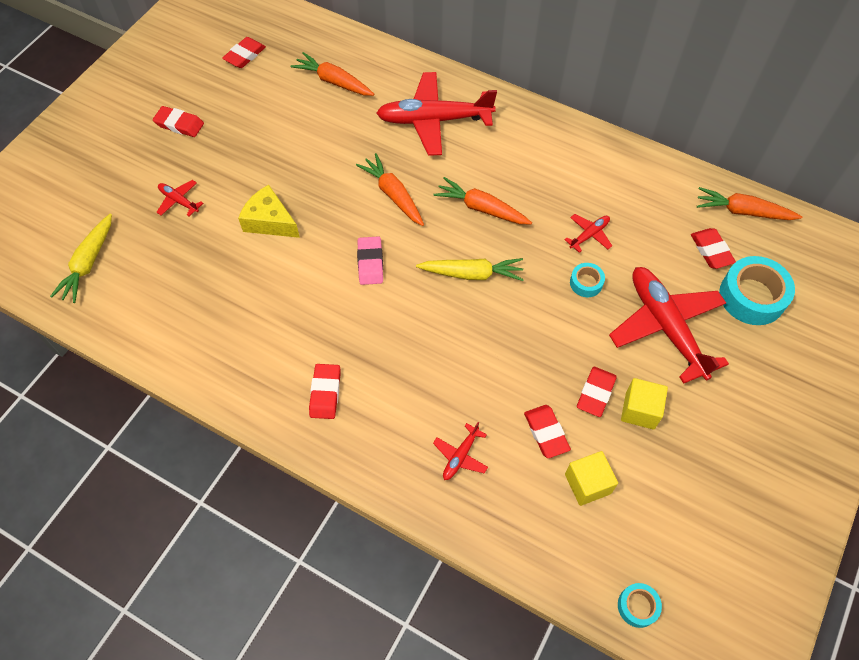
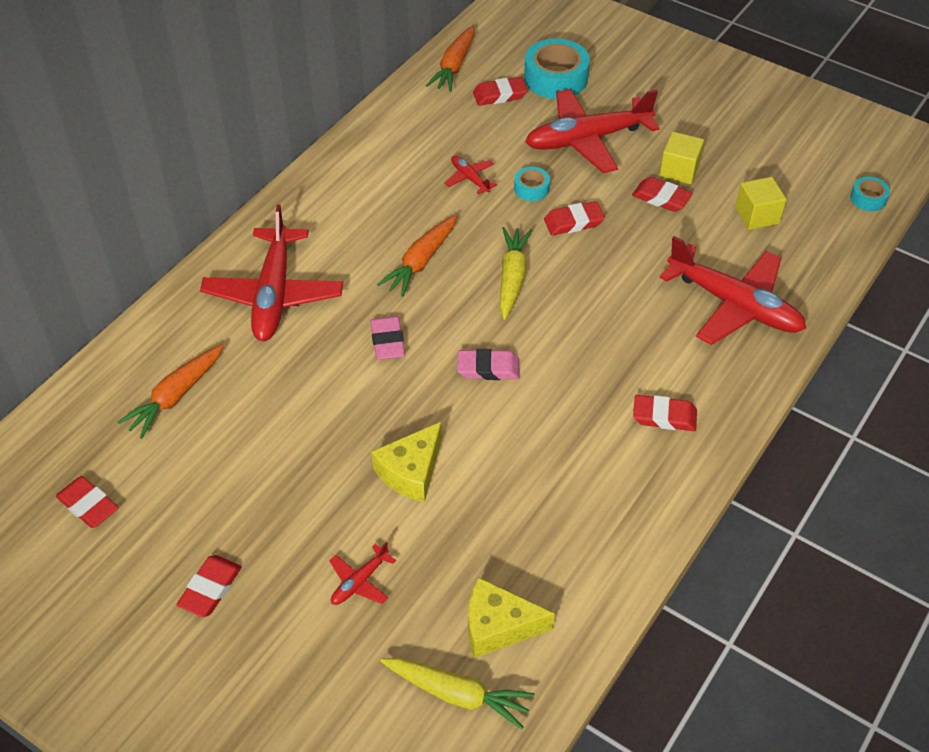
camera: 85 degrees left, 10 degrees down
(137, 283) = (498, 626): none -> yellow cheese
(393, 195) = (387, 341): orange carrot -> pink eraser
(460, 456) = (734, 305): red plane -> red plane, size x2.27
(546, 433) = (705, 238): red eraser -> red eraser (573, 222)

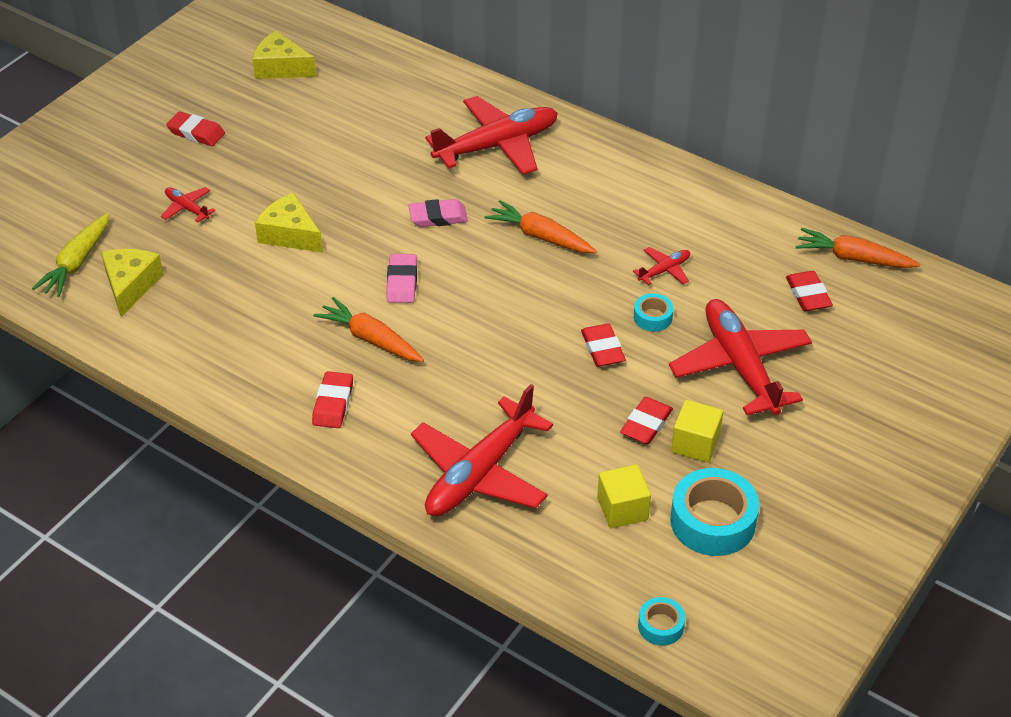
camera: 90 degrees right, 5 degrees down
(88, 505) = (281, 67): red eraser -> yellow cheese
(175, 396) = (383, 100): orange carrot -> orange carrot (371, 339)
(274, 294) = (497, 145): red plane -> red plane turned 150 degrees clockwise
(512, 278) = (519, 300): yellow carrot -> none
(556, 78) = (848, 343): turquoise tape -> turquoise tape (712, 521)

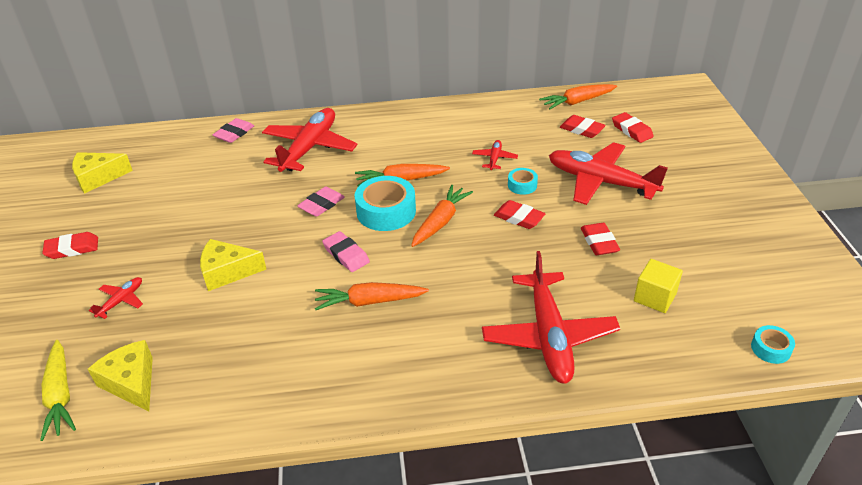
camera: 40 degrees left, 5 degrees down
(187, 208) = (121, 301): red plane -> red plane turned 120 degrees clockwise
(333, 403) = (396, 360): red eraser -> red eraser (632, 130)
(446, 86) = (234, 133): none -> pink eraser
(523, 304) = (440, 222): none -> orange carrot
(695, 444) = (638, 235): yellow cube -> none
(712, 521) = (706, 269): turquoise tape -> turquoise tape (386, 211)

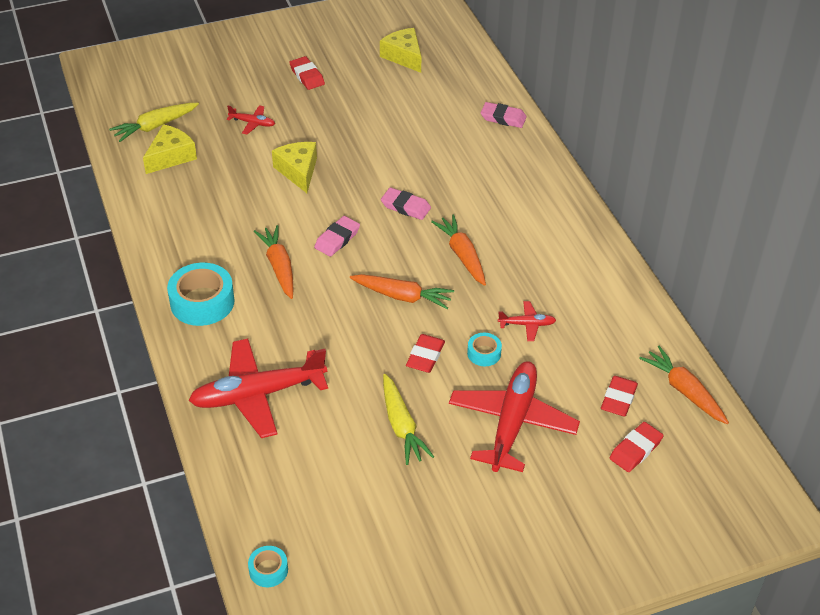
camera: 75 degrees right, 5 degrees up
(309, 148) = (496, 176): red plane -> none
(386, 211) = (408, 254): turquoise tape -> turquoise tape (202, 302)
(599, 242) = (401, 426): red eraser -> yellow carrot
(655, 297) = (325, 474): yellow cube -> none

